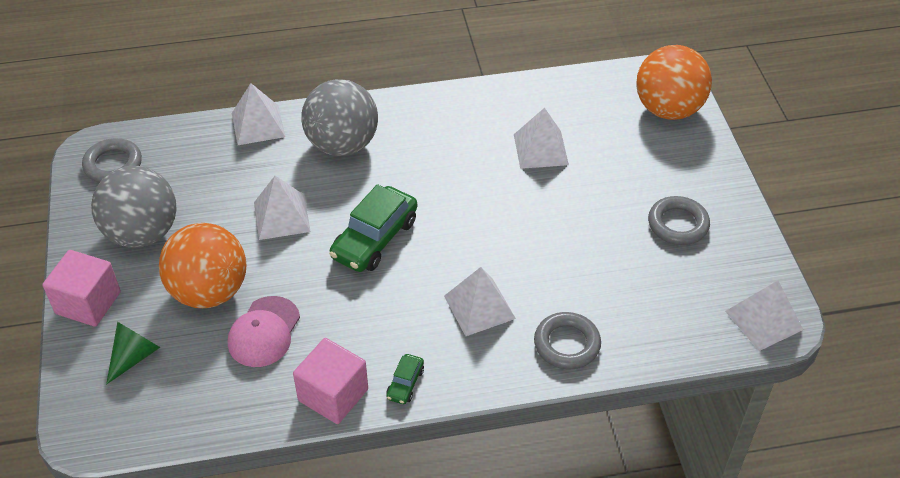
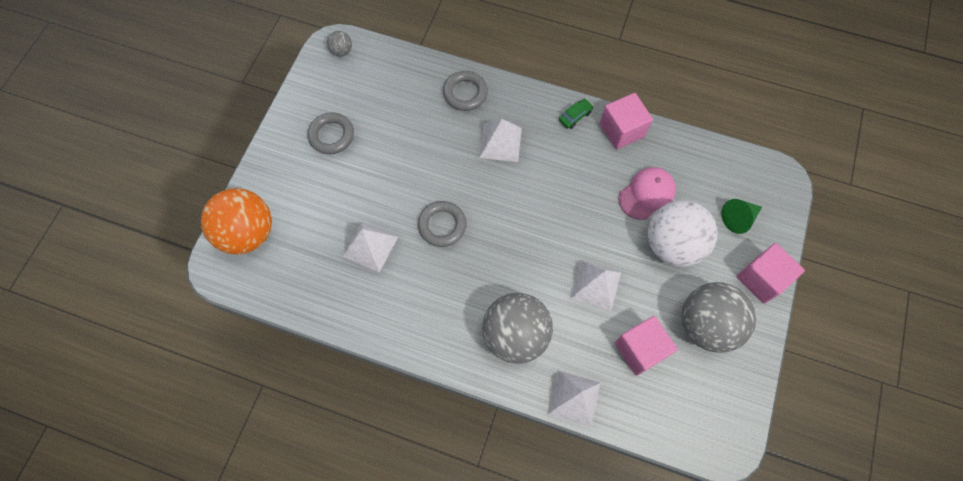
camera: 150 degrees left, 20 degrees up
(113, 165) = (712, 416): grey ring -> grey ring (442, 225)
(207, 184) = (640, 349): none -> pink cube
(209, 291) = (672, 244): orange ball -> white ball
(375, 239) = (538, 229): green car -> none
(764, 320) = (342, 51): white pyramid -> grey ball

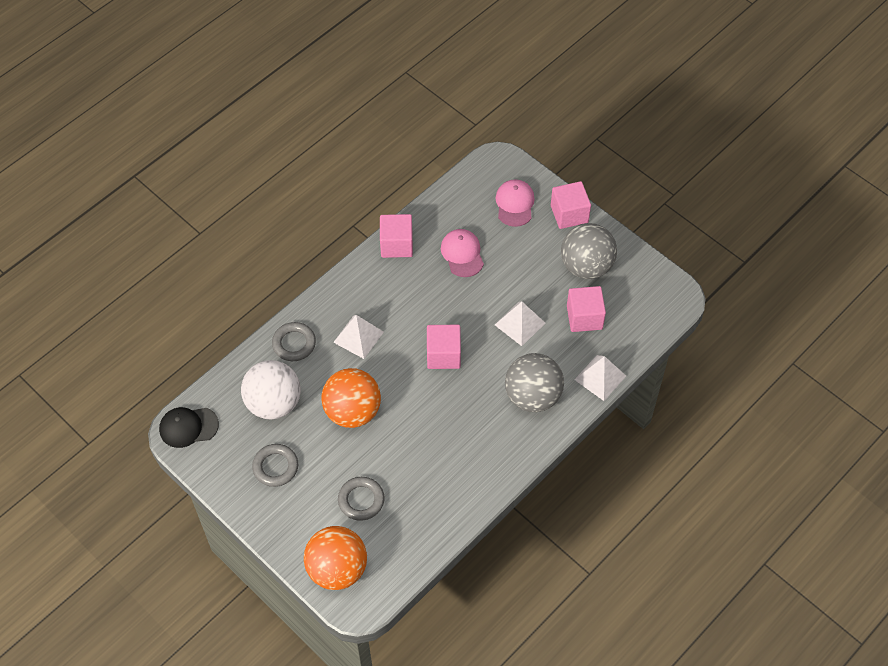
camera: 65 degrees left, 10 degrees down
(342, 51) = (188, 427): grey ball -> black cap
(370, 246) = (402, 474): white pyramid -> none
(418, 173) = (352, 411): none -> orange ball
(442, 225) = (412, 411): grey ring -> grey ring (361, 500)
(520, 227) = (443, 355): none -> pink cube
(575, 116) = (365, 271): green car -> none
(672, 244) = (513, 257): white ball -> white ball (274, 403)
(738, 218) = (515, 204): green cone -> pink cap

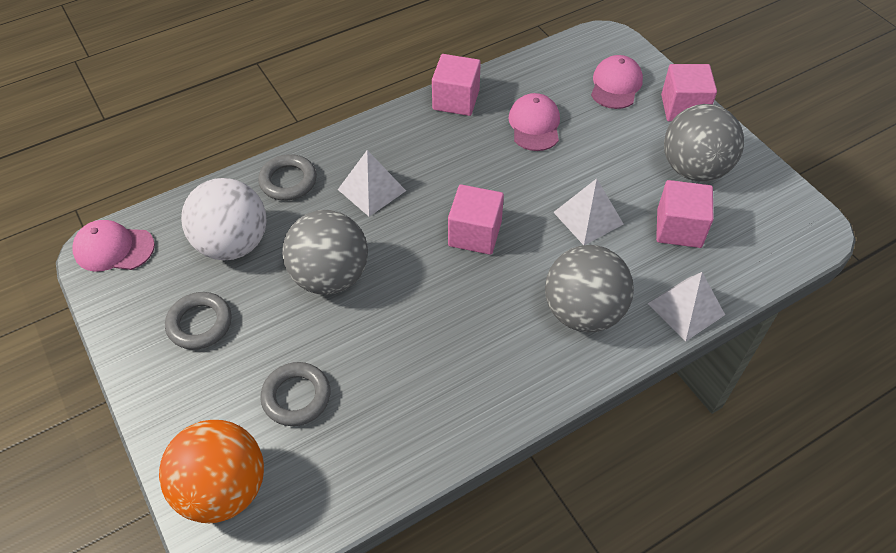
camera: 15 degrees right, 5 degrees down
(188, 427) = (113, 248): black cap -> pink cap
(352, 411) = (330, 276): orange ball -> grey ball

